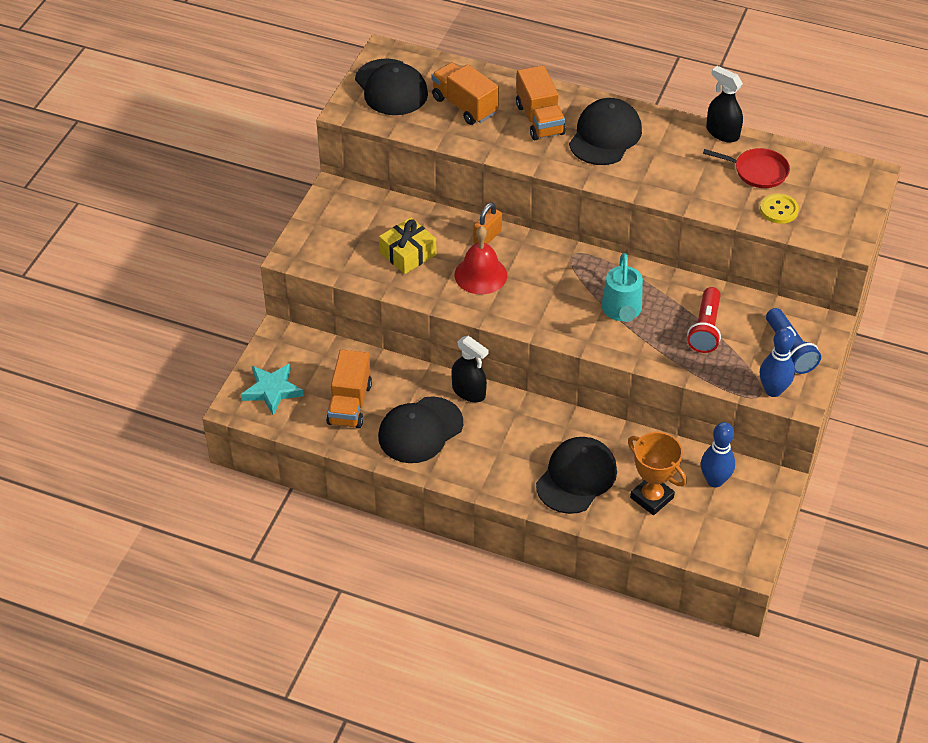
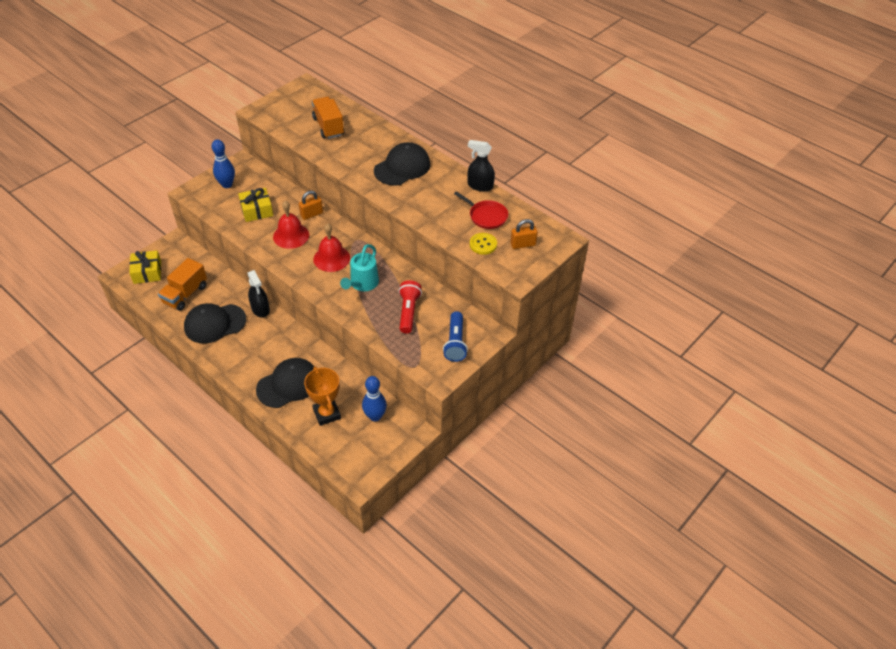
camera: 20 degrees right, 0 degrees up
(272, 390) = (147, 272): turquoise star -> yellow gift
(391, 88) = (292, 105): black cap -> none
(539, 120) = (368, 147): orange truck -> none
(557, 289) = (331, 258): none -> red bell
(705, 329) = (408, 312): red flashlight -> red flashlight turned 150 degrees clockwise
(722, 133) = (480, 186): black spray bottle -> black spray bottle turned 45 degrees counterclockwise
(773, 390) = (425, 366): blue bowling pin -> blue bowling pin (227, 185)
(827, 195) = (523, 244): none -> orange padlock

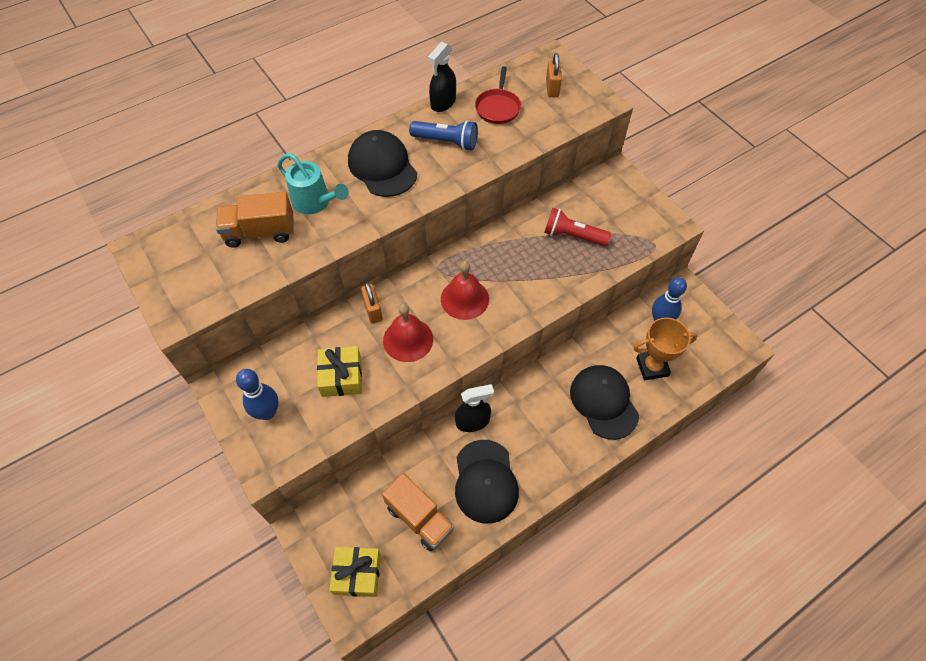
camera: 75 degrees left, 10 degrees up
(362, 284) = (518, 273): turquoise watering can -> turquoise watering can (315, 202)
(455, 343) = (626, 203): blue flashlight -> blue flashlight (446, 142)
(483, 244) = (544, 119): yellow button -> none
(486, 216) = (498, 107): red pan -> red pan turned 135 degrees clockwise

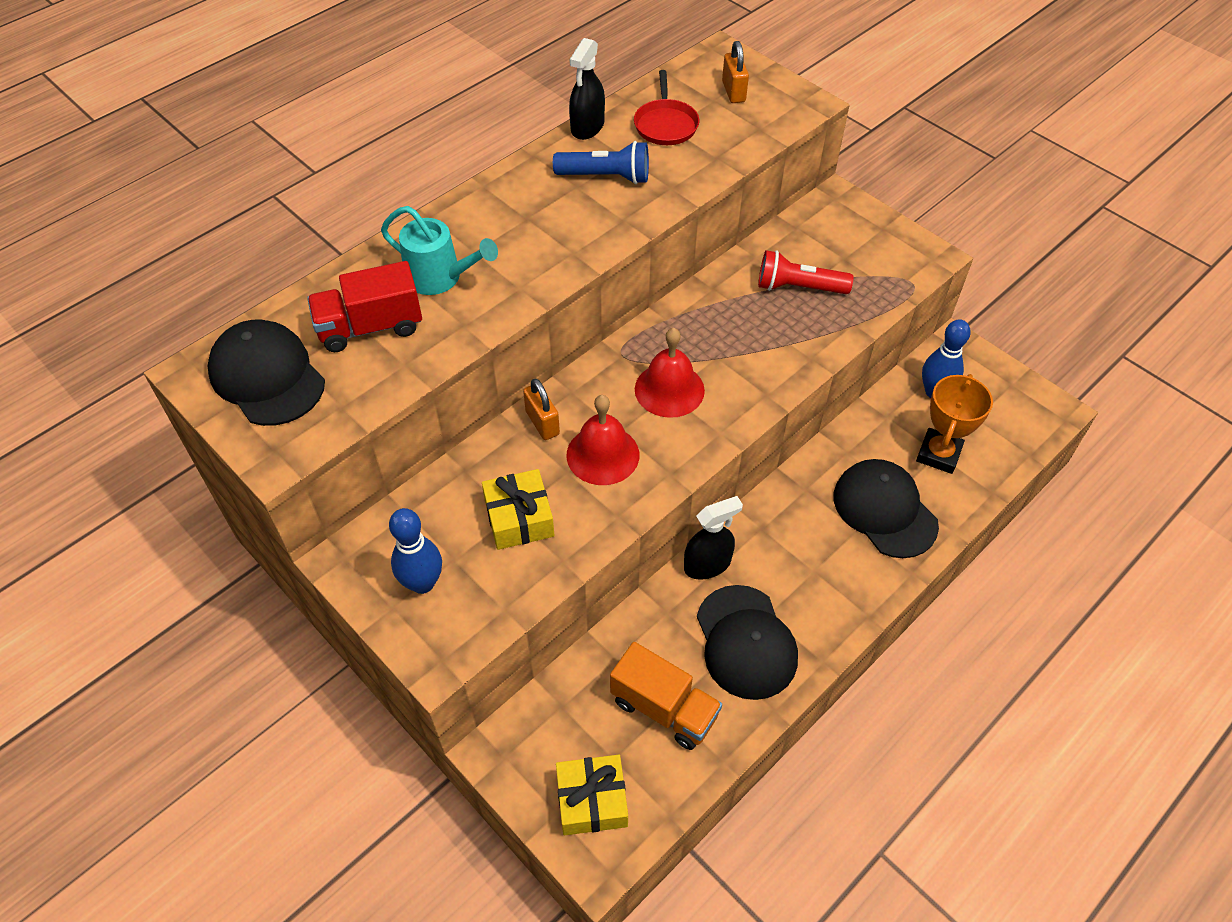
camera: 10 degrees left, 5 degrees down
(260, 232) = (370, 327): orange truck -> red truck
(382, 167) = (524, 219): black cap -> black cap (267, 376)
(652, 367) = (938, 454): orange trophy -> orange trophy turned 45 degrees counterclockwise

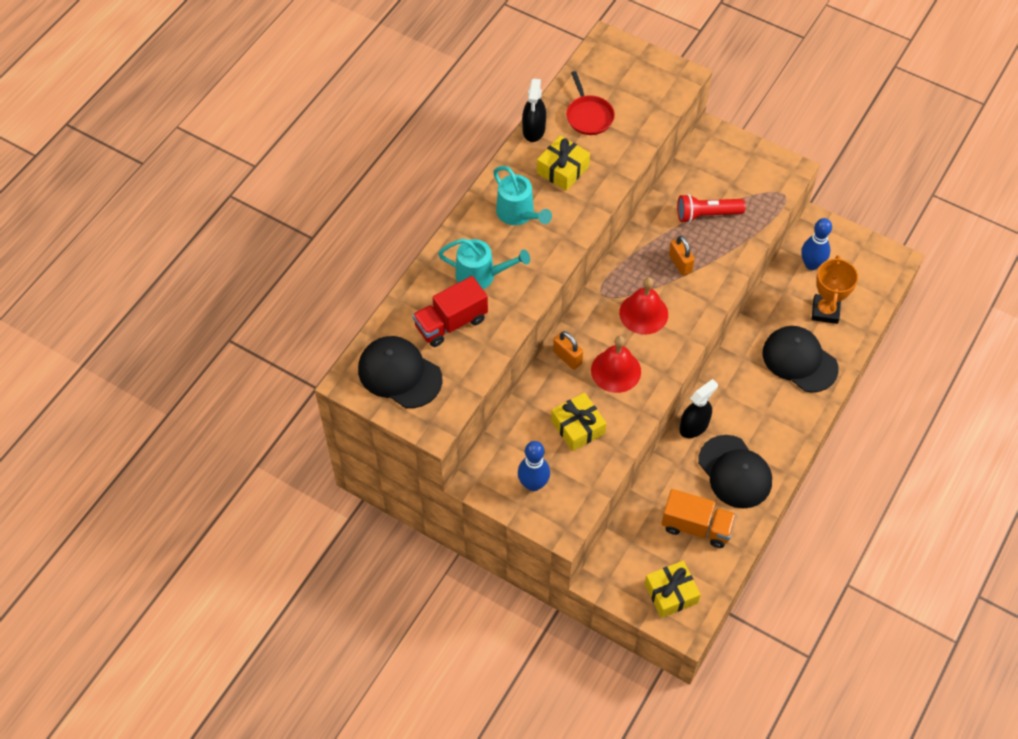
camera: 15 degrees left, 5 degrees up
(525, 216) = (519, 214): none -> turquoise watering can
(606, 177) = (562, 170): blue flashlight -> yellow gift
(733, 92) = (627, 76): orange padlock -> orange padlock (680, 263)

